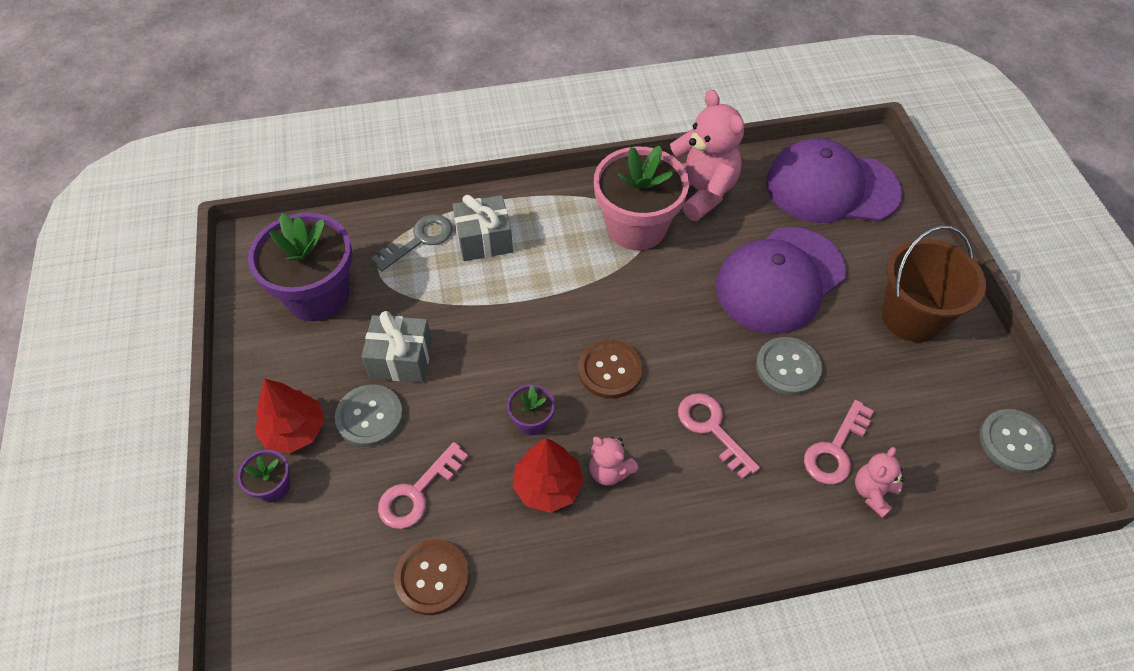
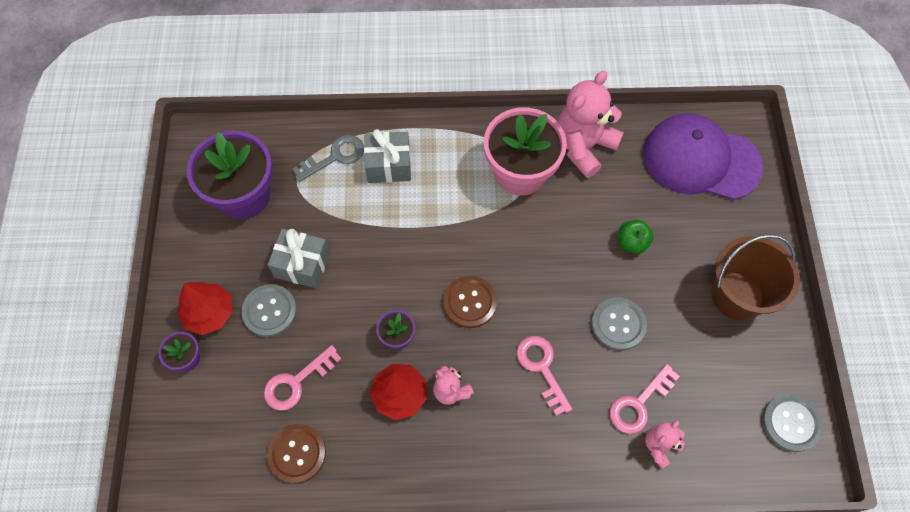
camera: 10 degrees right, 10 degrees up
(700, 192) = (583, 146): pink teddy bear -> pink teddy bear turned 120 degrees counterclockwise
(779, 280) = (632, 243): purple cap -> green apple

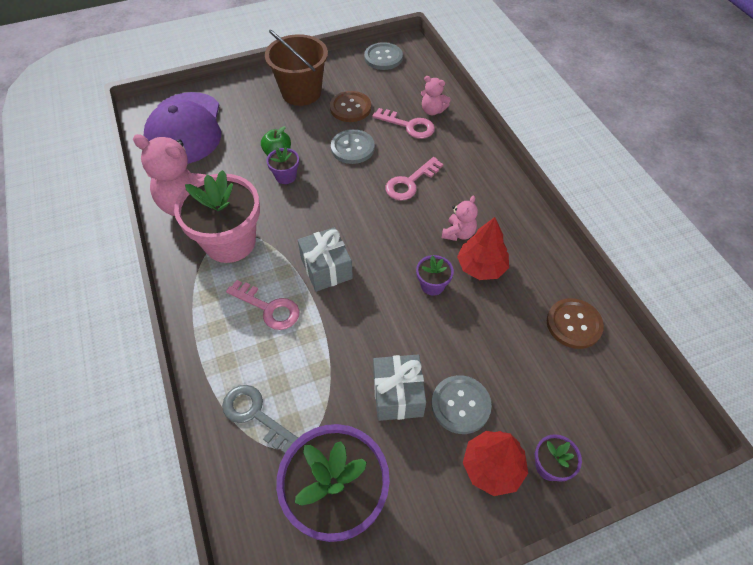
camera: 110 degrees left, 10 degrees down
(296, 382) = (515, 350): pink key -> pink key (269, 308)
(389, 165) = (251, 355): grey gift -> grey gift (326, 268)
(470, 302) = (376, 243): brown button -> brown button (350, 108)
(594, 242) = (286, 176): none -> purple flower pot

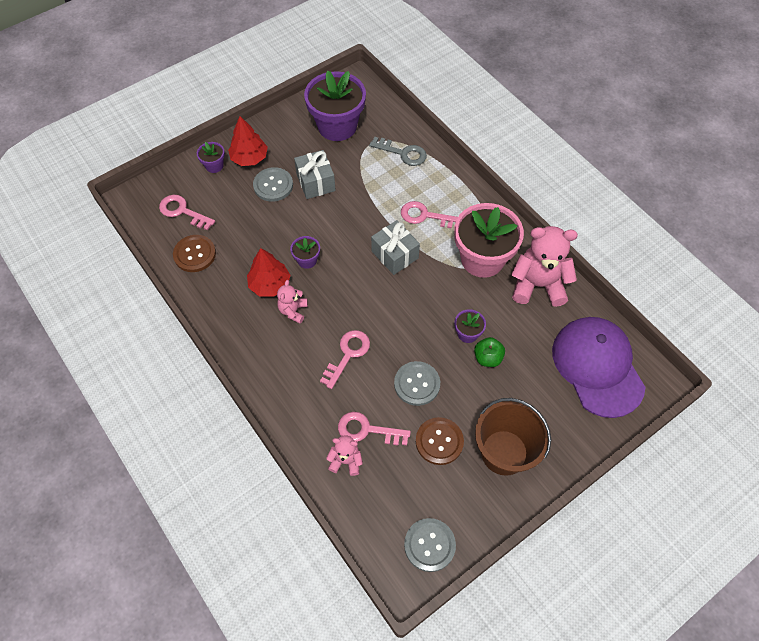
camera: 165 degrees right, 5 degrees up
(595, 393) = (182, 211): none -> pink key

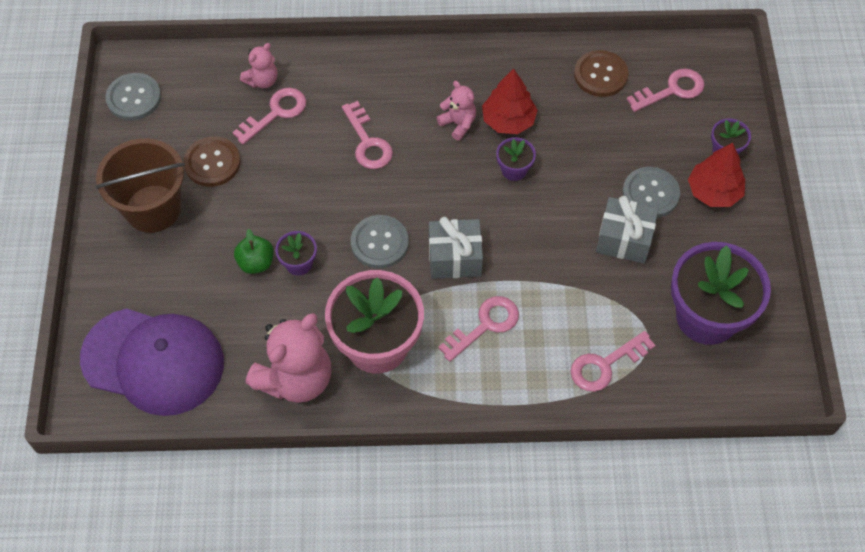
camera: 125 degrees right, 0 degrees up
(403, 153) = (605, 365): grey key -> pink key
(417, 384) = (285, 181): grey button -> grey button (379, 243)

